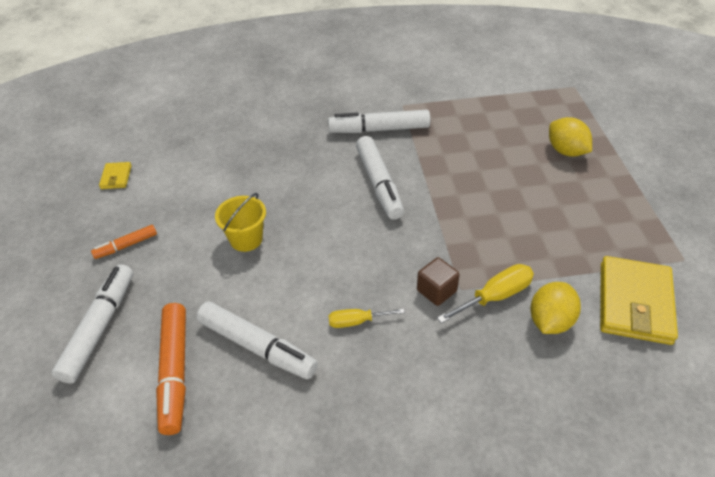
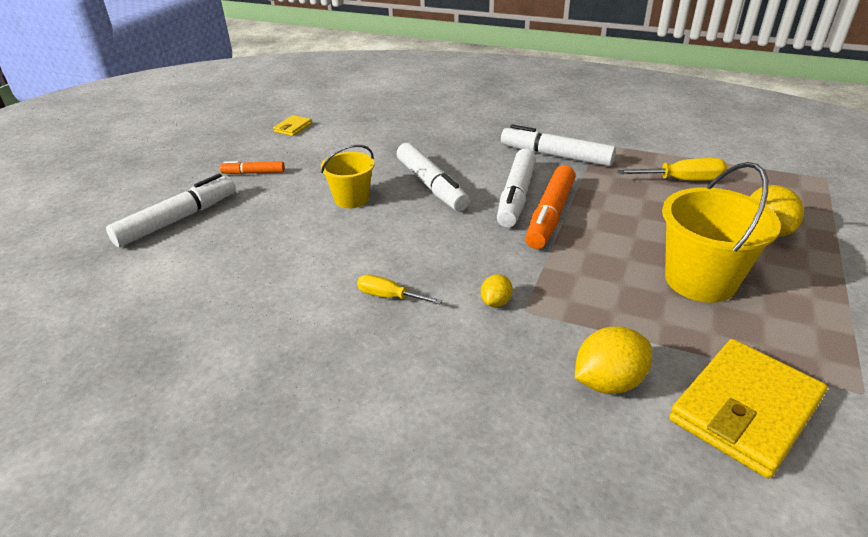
camera: 30 degrees right, 10 degrees down
(175, 372) = (198, 271): orange marker -> orange marker (550, 215)
(257, 346) = (281, 280): white marker -> white marker (431, 185)
(436, 291) = (496, 302): brown cube -> yellow lemon
(495, 296) = (559, 332): yellow screwdriver -> yellow screwdriver (682, 180)
(552, 212) = (700, 280): none -> yellow bucket

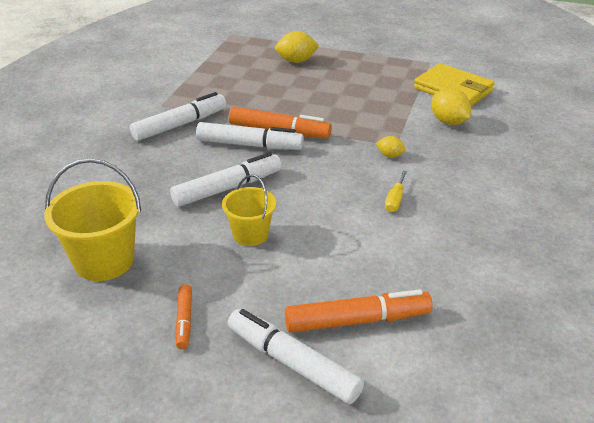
camera: 95 degrees left, 0 degrees up
(204, 254) = (357, 320): none -> orange marker
(293, 128) = (56, 308): yellow wallet -> none
(555, 156) = (180, 125): white marker -> white marker turned 150 degrees counterclockwise
(682, 180) = (230, 78): yellow screwdriver -> none
(700, 280) = (351, 87): yellow bucket -> yellow bucket (104, 261)

